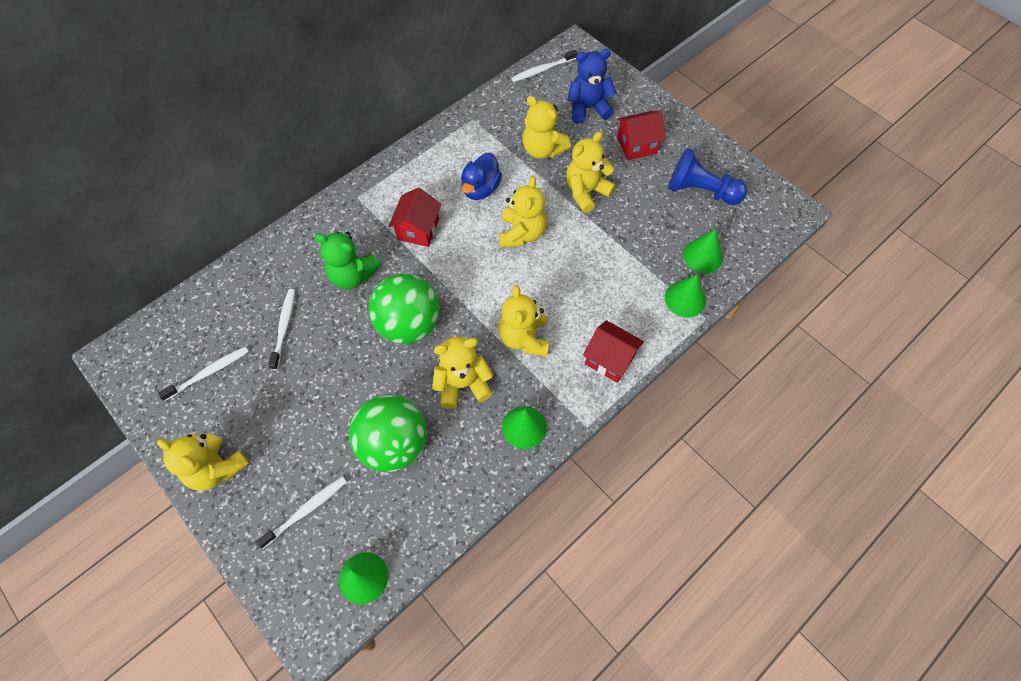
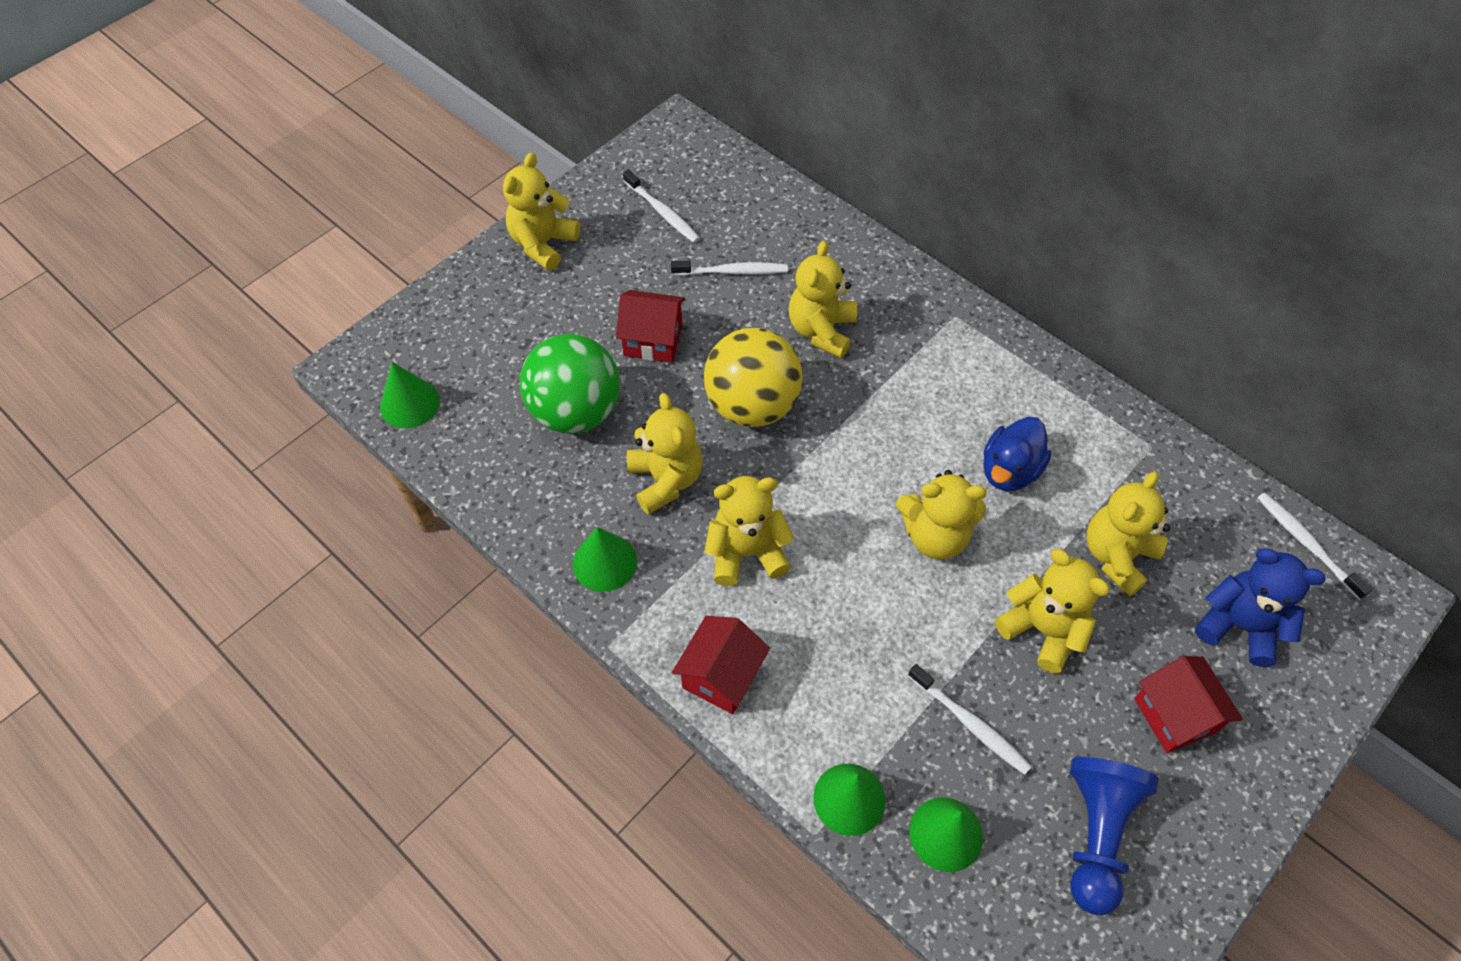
camera: 85 degrees right, 5 degrees down
(306, 511) = (491, 335): white toothbrush -> white toothbrush (969, 723)
(352, 275) = (821, 330): green teddy bear -> yellow teddy bear
(408, 324) = (752, 405): green ball -> yellow ball
(418, 229) = (913, 396): red house -> red house (653, 340)
(480, 189) = (1009, 470): blue duck -> blue duck turned 75 degrees counterclockwise
(588, 108) = (1238, 626): blue teddy bear -> blue teddy bear turned 45 degrees counterclockwise

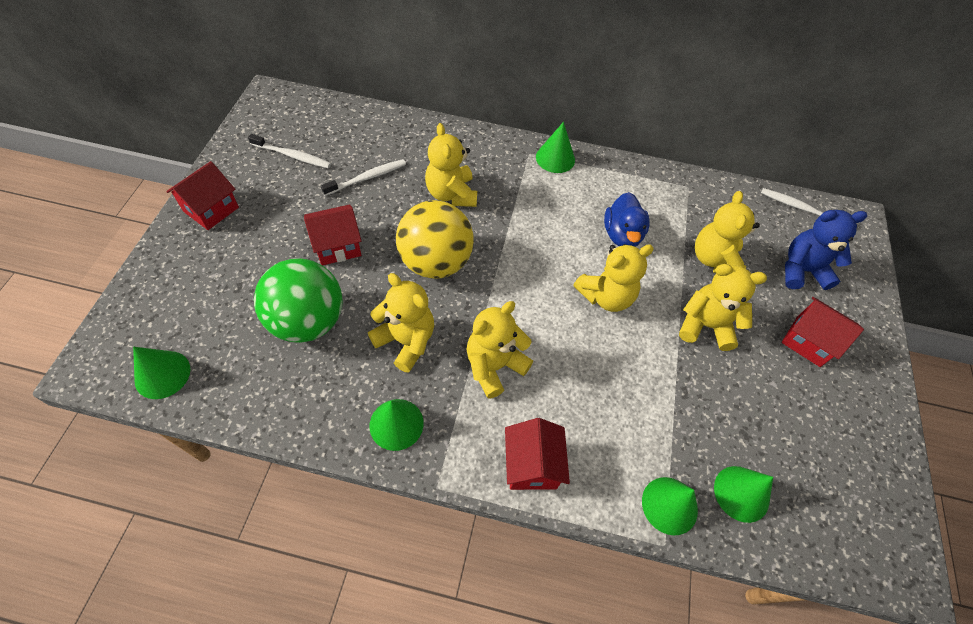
camera: 35 degrees left, 0 degrees up
(543, 244) = (211, 209): yellow teddy bear -> red house
(969, 723) = (705, 409): white toothbrush -> none
(986, 336) = (555, 158): none -> green cone
(1096, 835) = (820, 441): blue pawn -> none

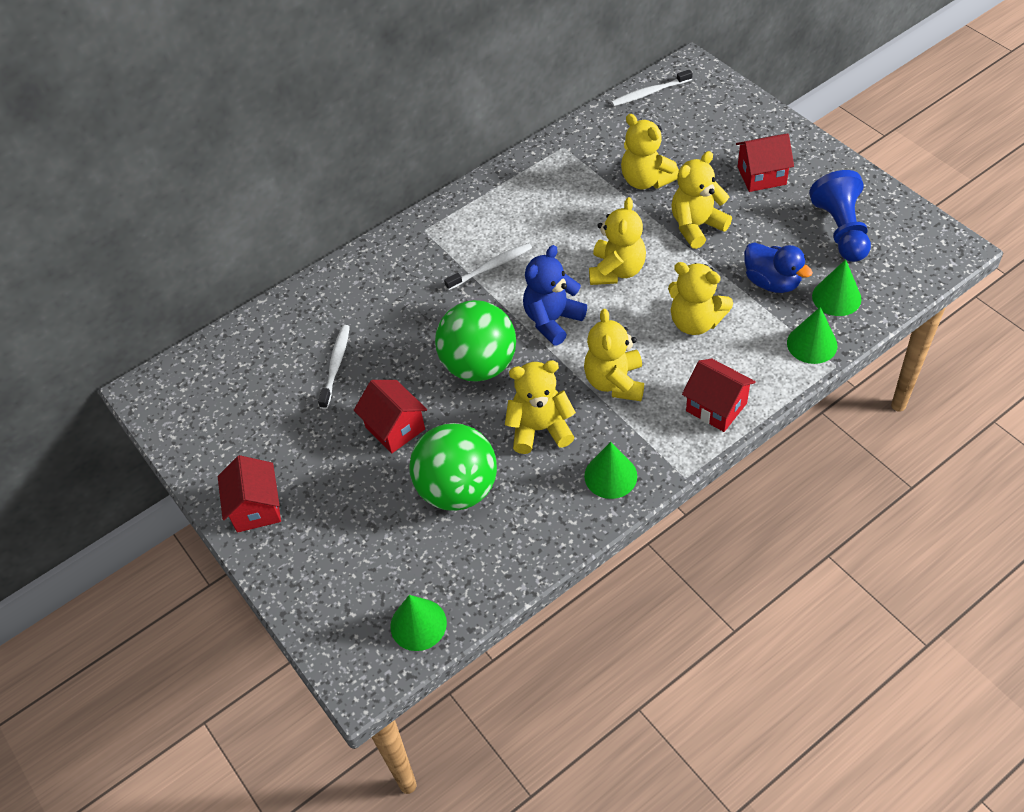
camera: 40 degrees left, 5 degrees down
(292, 156) = (249, 411): white toothbrush -> white toothbrush (490, 267)
(337, 246) = (395, 428): red house -> red house turned 60 degrees counterclockwise
(435, 262) = (479, 365): yellow ball -> green ball
(451, 194) = (416, 313): yellow teddy bear -> yellow teddy bear (695, 322)
(555, 158) = (447, 215): green cone -> none
(622, 235) = (569, 222): blue duck -> blue duck (772, 282)
(801, 271) = (703, 135): blue teddy bear -> blue teddy bear (552, 320)
(819, 447) = (841, 230): none -> blue pawn

